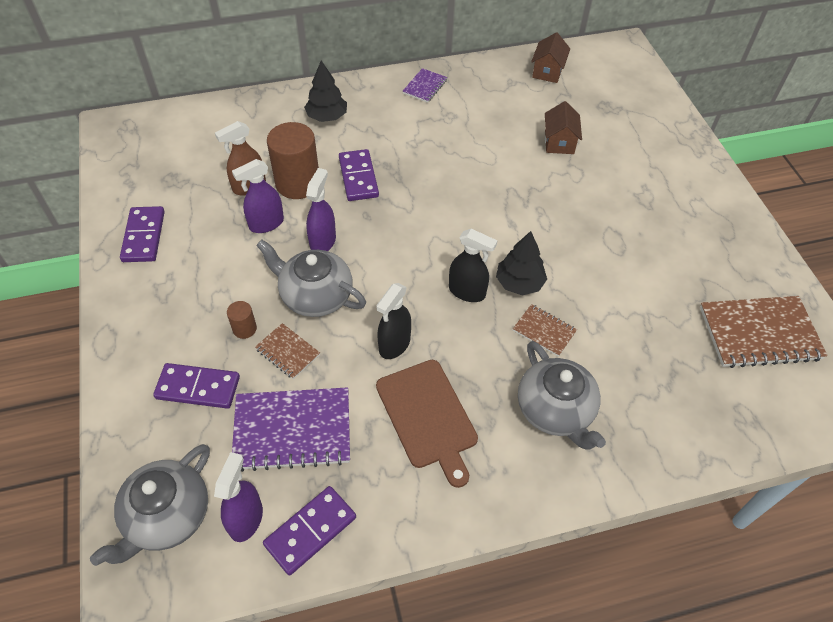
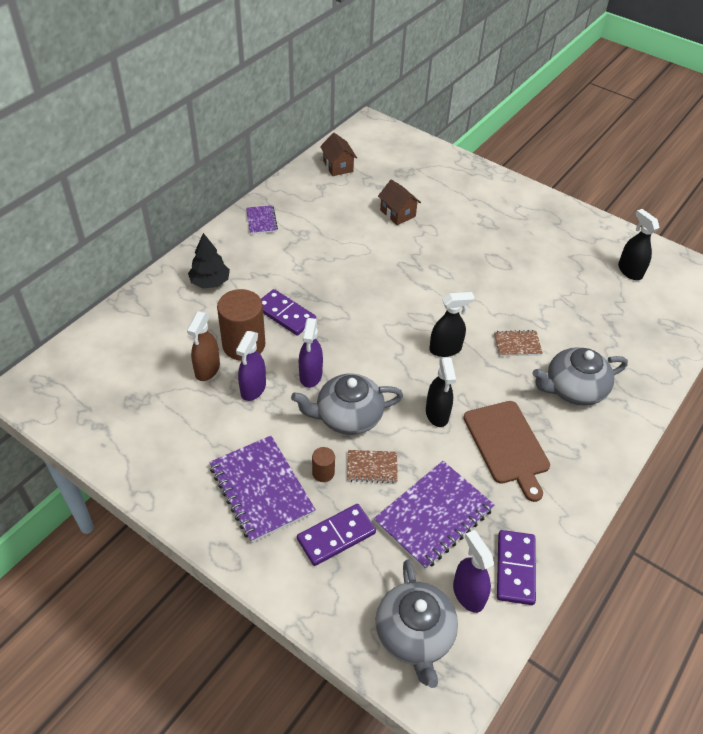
camera: 40 degrees left, 5 degrees down
(143, 236) = (162, 459): purple domino -> none
(184, 309) = (261, 490): none -> purple notebook
(323, 241) = (310, 375): purple spray bottle -> purple spray bottle turned 150 degrees counterclockwise
(428, 417) = (507, 445): brown cutting board -> brown cutting board turned 45 degrees clockwise
(519, 283) = (471, 323): black tree -> none
(555, 410) = (573, 389): grey teapot -> grey teapot turned 135 degrees clockwise
(759, 333) = (629, 271): brown notebook -> black spray bottle

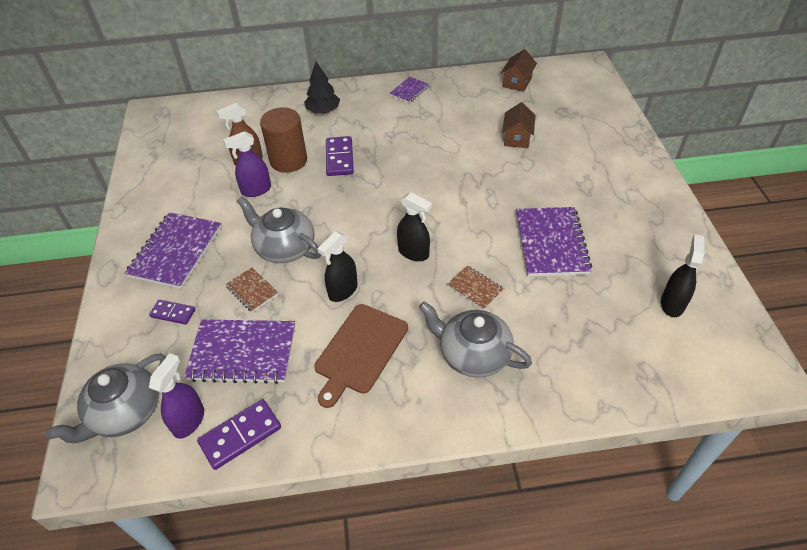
camera: 50 degrees right, 0 degrees up
(310, 375) = (299, 206): purple spray bottle -> none
(323, 473) = (221, 270): brown cylinder -> none
(336, 536) = (173, 313): purple domino -> purple domino, size x0.63
(520, 279) = (551, 243): none -> purple notebook

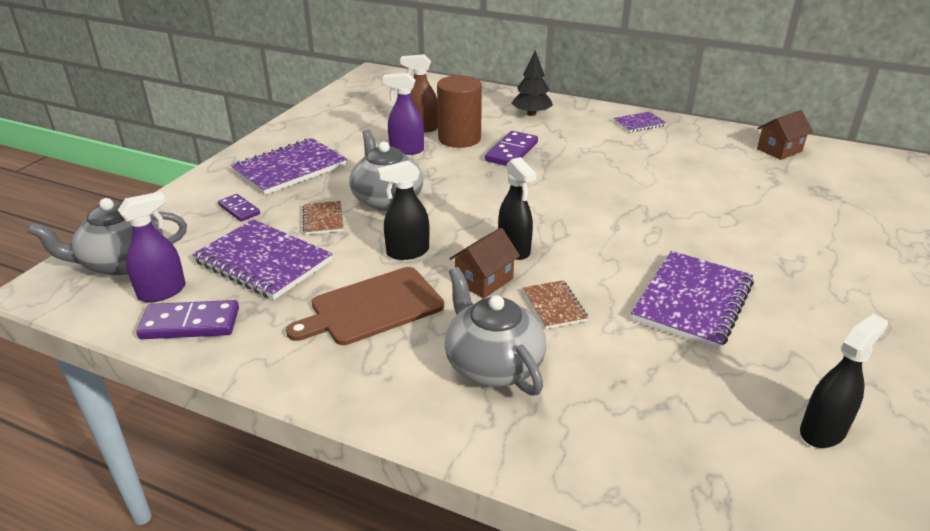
camera: 30 degrees right, 15 degrees down
(517, 138) = (734, 195): brown house -> brown house (484, 281)

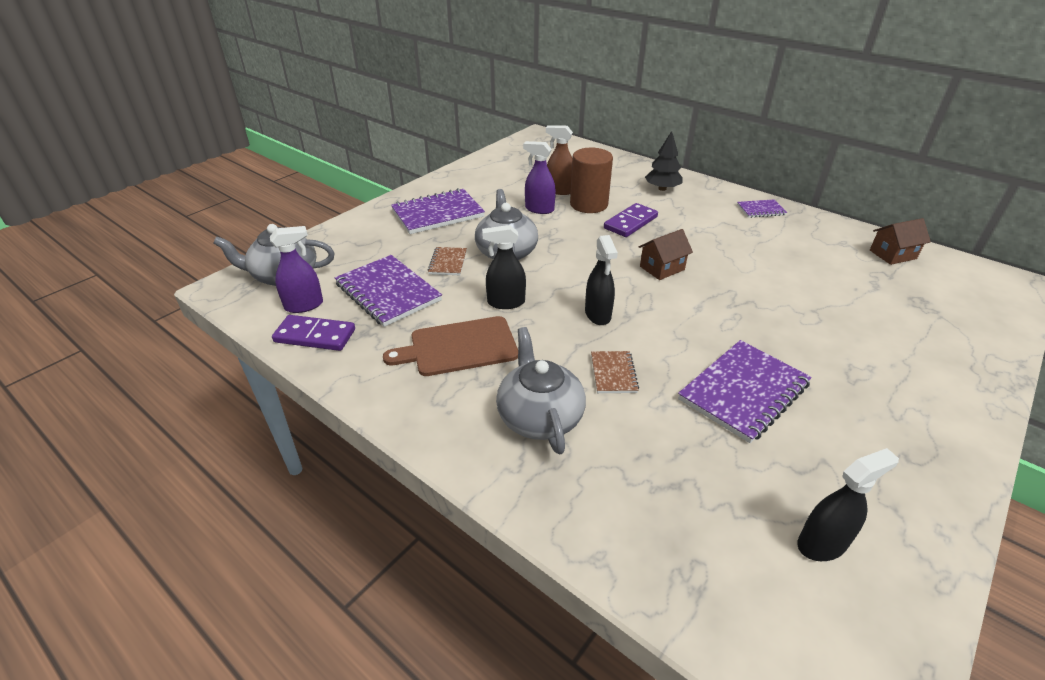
camera: 15 degrees right, 5 degrees up
(239, 209) = (385, 244): purple domino -> none
(484, 281) = (561, 339): brown house -> brown house (662, 268)

